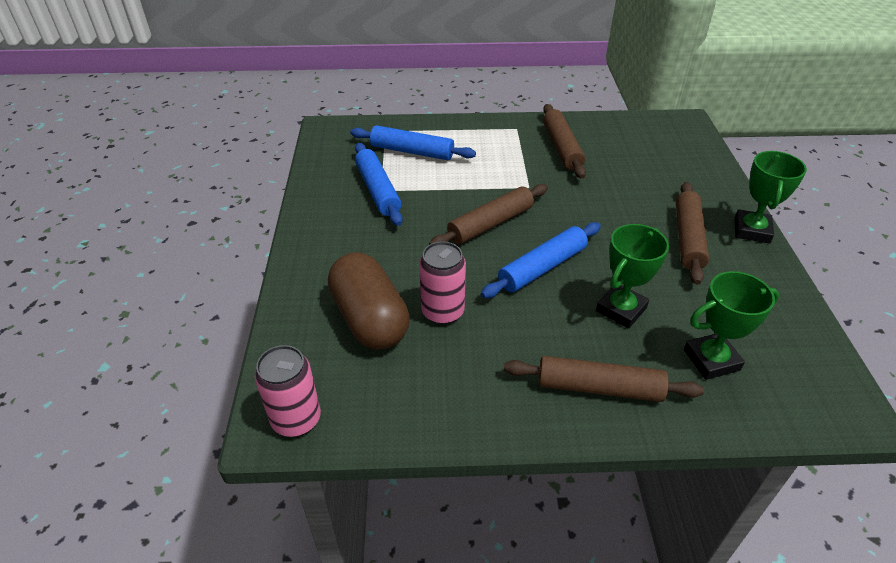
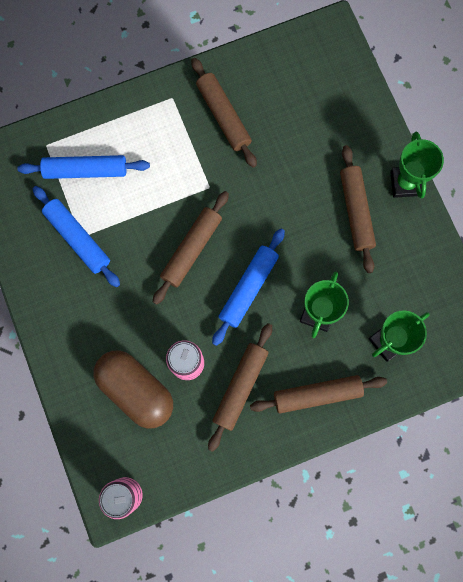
camera: 20 degrees left, 35 degrees up
(498, 351) = (240, 387): none -> brown rolling pin

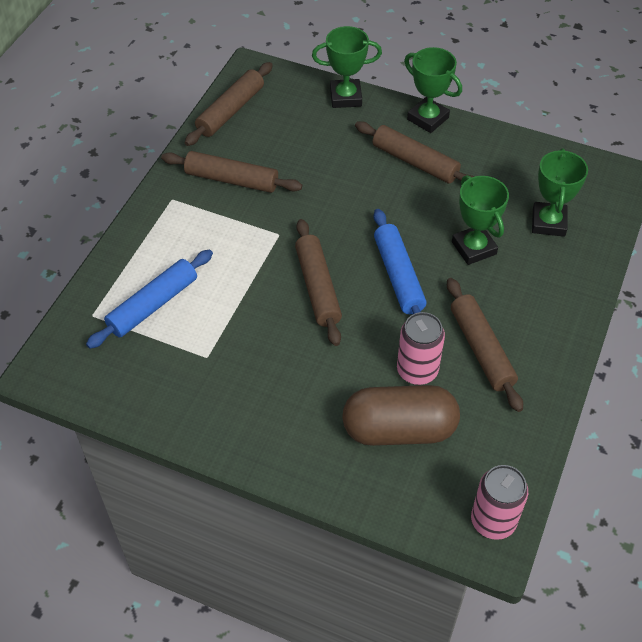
camera: 45 degrees left, 25 degrees down
(78, 238) = (205, 360): blue rolling pin -> none
(317, 395) = (546, 302): brown rolling pin -> brown rolling pin (231, 111)
(369, 113) = (345, 97): none -> green trophy

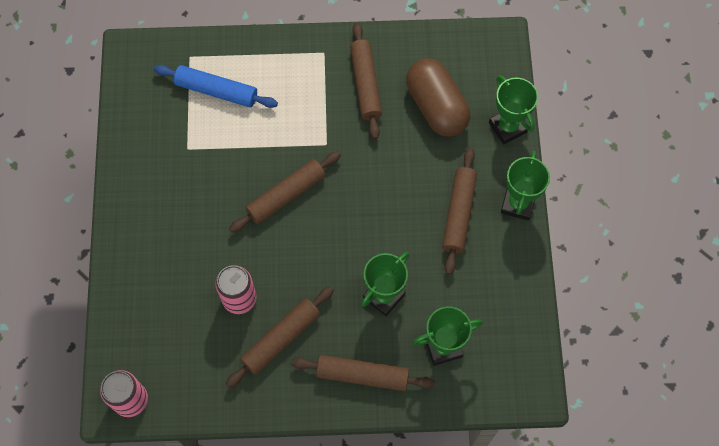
camera: 65 degrees right, 15 degrees up
(231, 111) = (441, 47): brown rolling pin -> brown rolling pin (362, 375)
(398, 276) = (326, 249): blue rolling pin -> none
(399, 429) = (181, 306): brown capsule -> brown capsule (436, 107)

